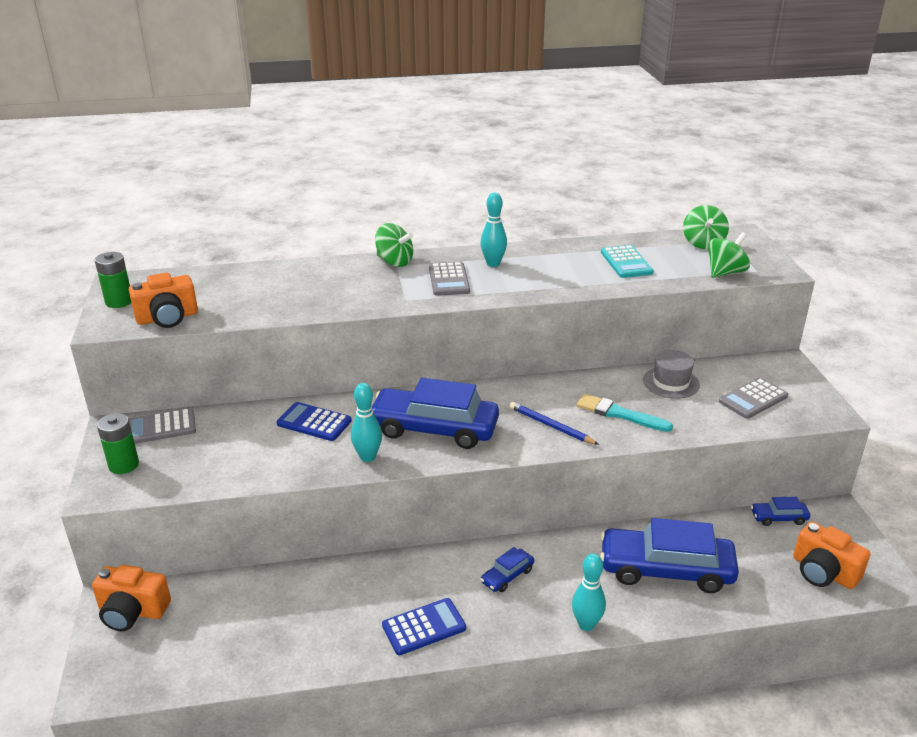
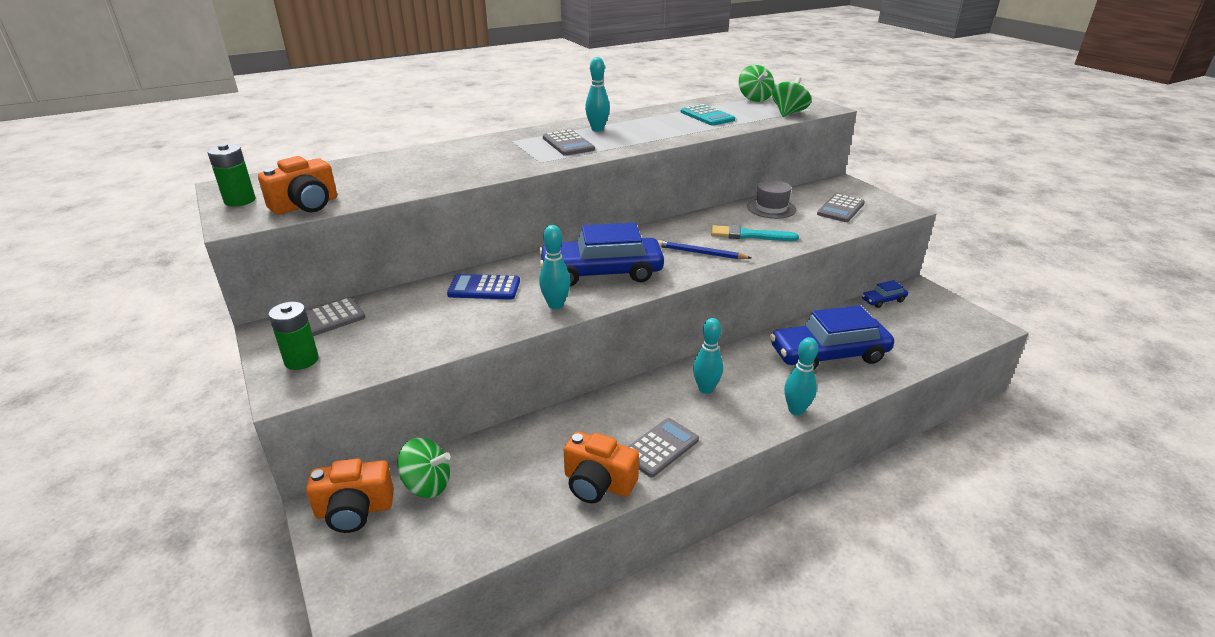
camera: 20 degrees left, 0 degrees up
(394, 262) = (507, 138): green spinning top -> green spinning top (427, 485)
(424, 627) = (660, 447): blue calculator -> grey calculator
(507, 576) = (706, 389): blue car -> turquoise bowling pin
(823, 572) = (941, 330): orange camera -> orange camera (598, 483)

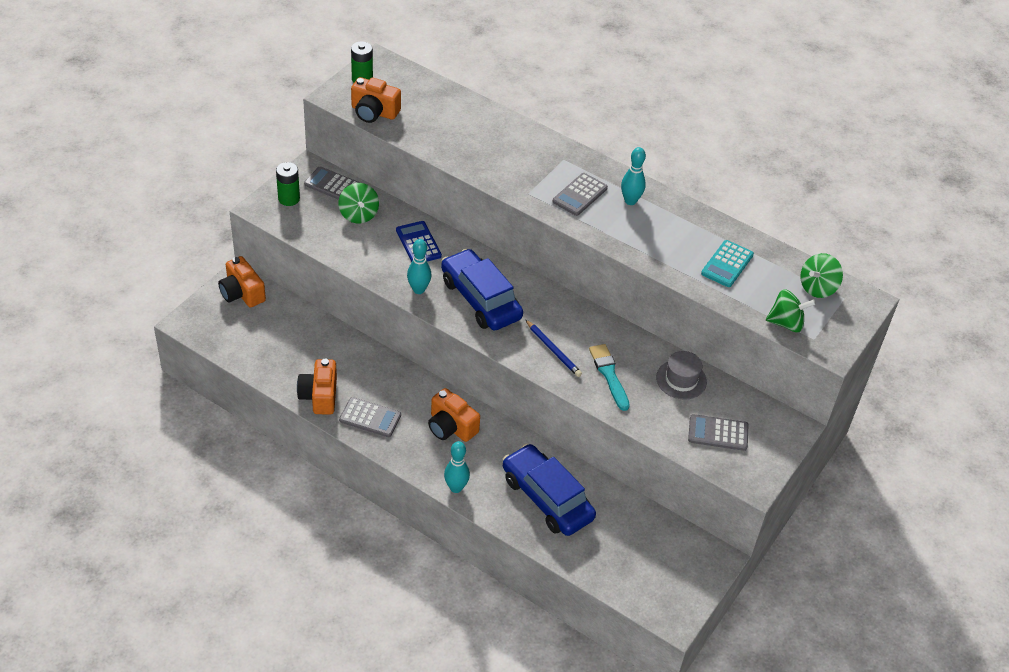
camera: 60 degrees right, 15 degrees up
(427, 485) = (277, 315): green spinning top -> green spinning top (359, 215)
(701, 253) = (553, 350): blue pencil -> blue pencil turned 150 degrees clockwise
(706, 389) = (451, 427): turquoise bowling pin -> orange camera
(883, 300) = (670, 529): blue car -> none

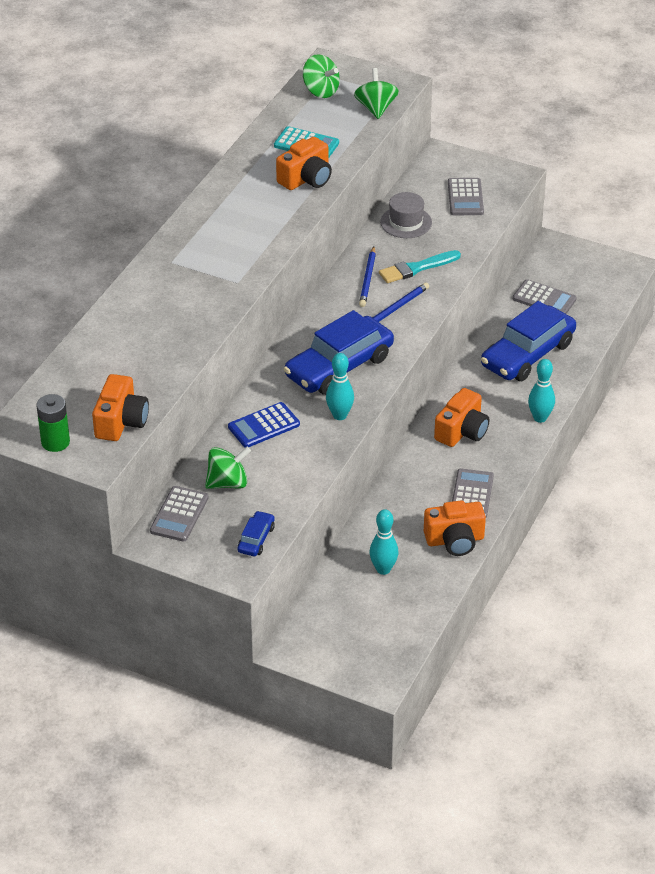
camera: 95 degrees left, 5 degrees down
(242, 293) = (313, 640): orange camera -> orange camera (306, 178)
(289, 199) = (214, 550): green battery -> none
(292, 222) = (256, 539): none -> blue car
(580, 195) = (229, 245): grey calculator -> grey calculator (544, 299)
(598, 337) = (367, 279): none -> blue pencil
(630, 201) = (229, 210): turquoise bowling pin -> turquoise bowling pin (383, 569)

